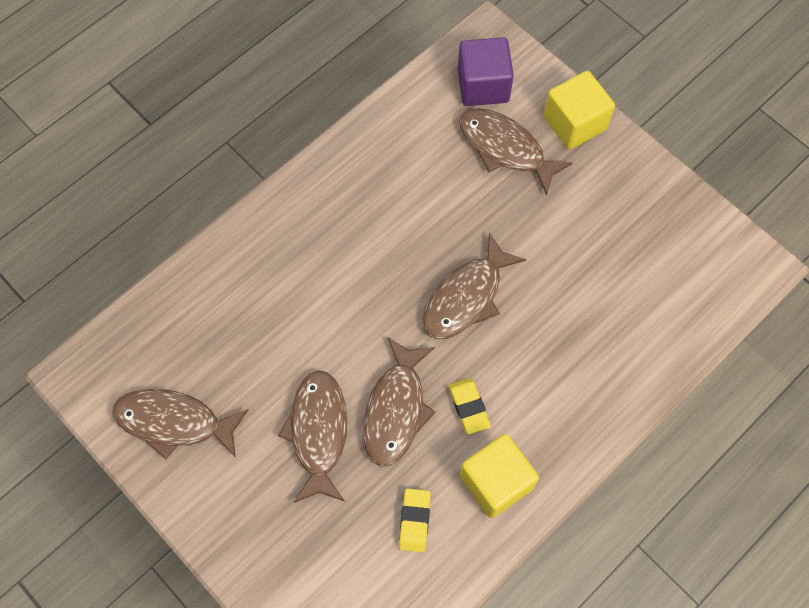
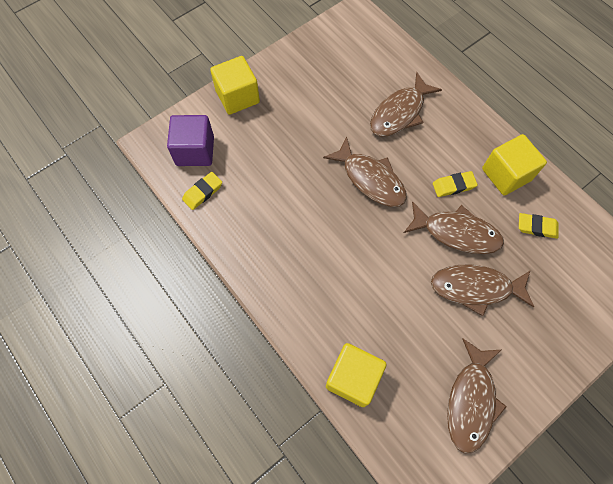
camera: 85 degrees left, 0 degrees up
(199, 288) = (353, 378): none -> yellow cube
(424, 102) = (203, 192): none -> yellow eraser
(505, 148) = (252, 142): brown fish -> brown fish (399, 113)

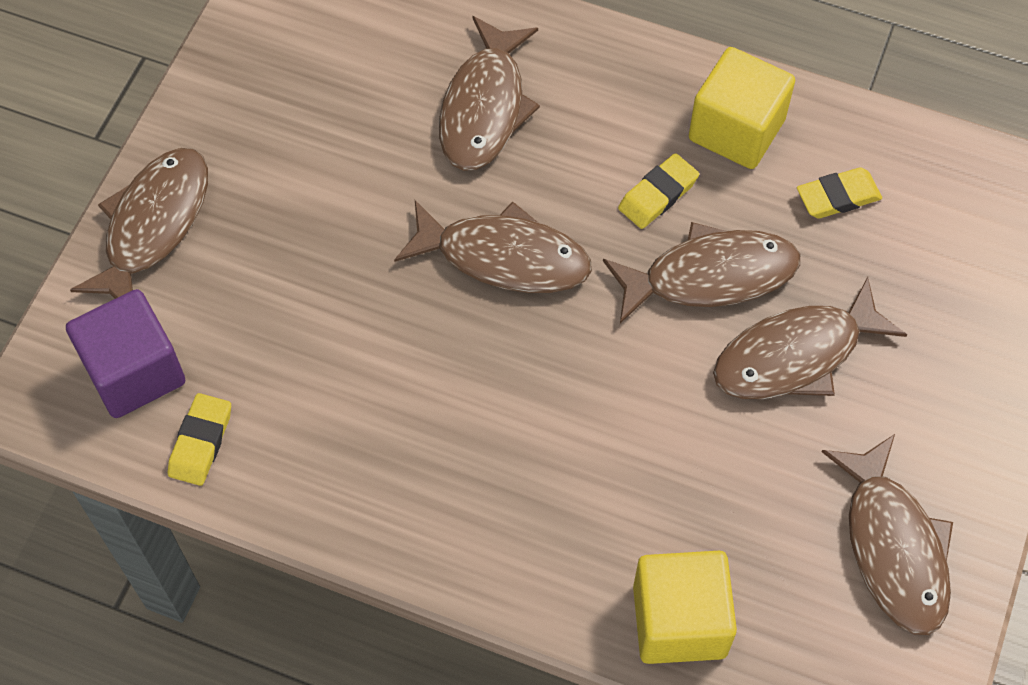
camera: 30 degrees left, 5 degrees down
(237, 97) = (153, 226): yellow cube -> brown fish

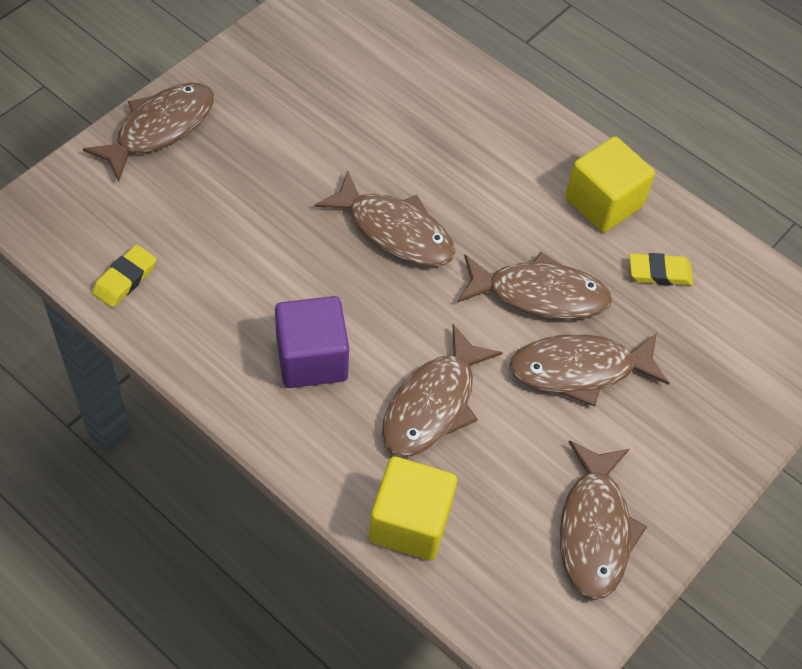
camera: 15 degrees right, 5 degrees down
(134, 372) = (102, 218): purple cube -> purple cube (311, 359)
(484, 107) = (426, 128): brown fish -> brown fish (433, 404)
(658, 195) = (525, 227): yellow eraser -> none

